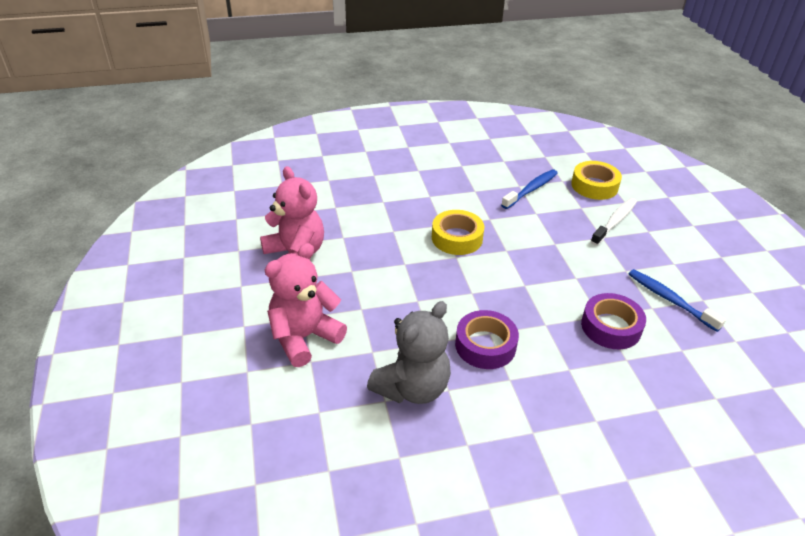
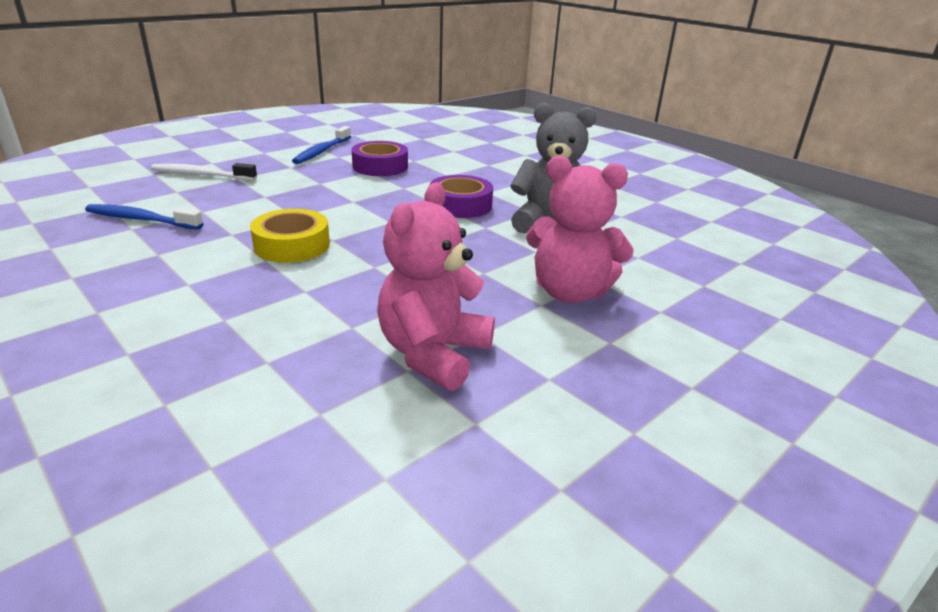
camera: 120 degrees left, 10 degrees down
(594, 186) = (119, 189): yellow tape -> none

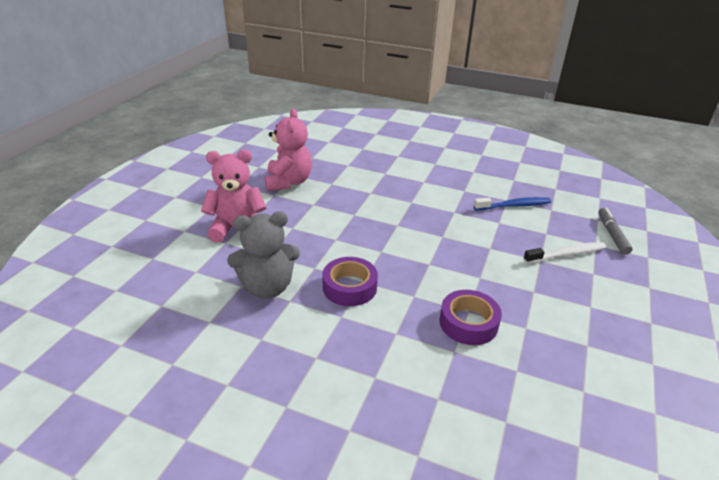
camera: 155 degrees right, 5 degrees up
(115, 174) = (612, 235): none -> grey marker
(292, 245) = (412, 214): yellow tape -> none
(322, 151) = (551, 330): blue toothbrush -> none

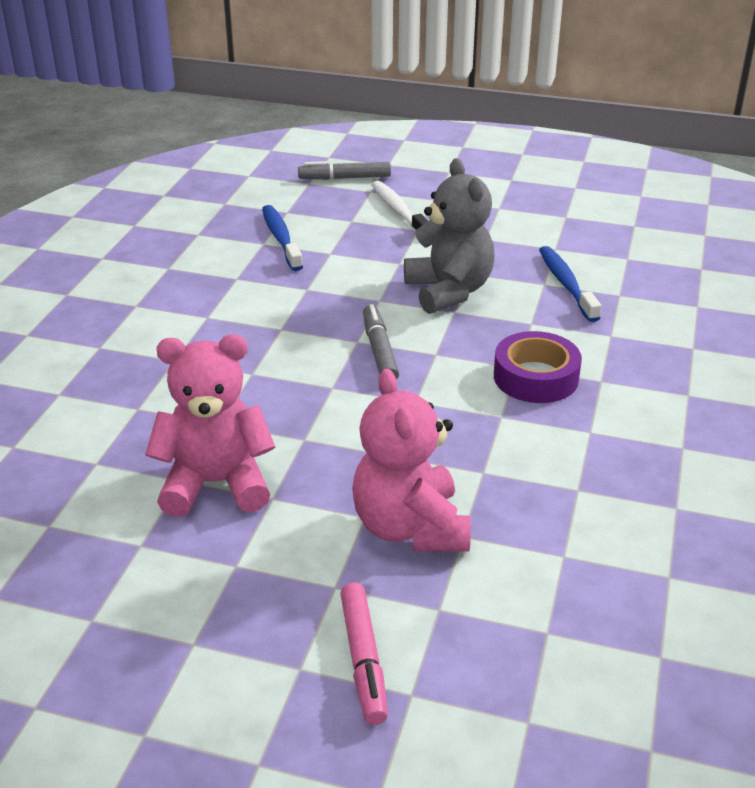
camera: 95 degrees left, 0 degrees up
(169, 210) = (363, 659): none -> pink marker
(267, 287) = (570, 459): grey teddy bear -> grey teddy bear (449, 291)
(386, 231) = (379, 351): none -> grey marker
(468, 323) = (566, 284): purple tape -> blue toothbrush

